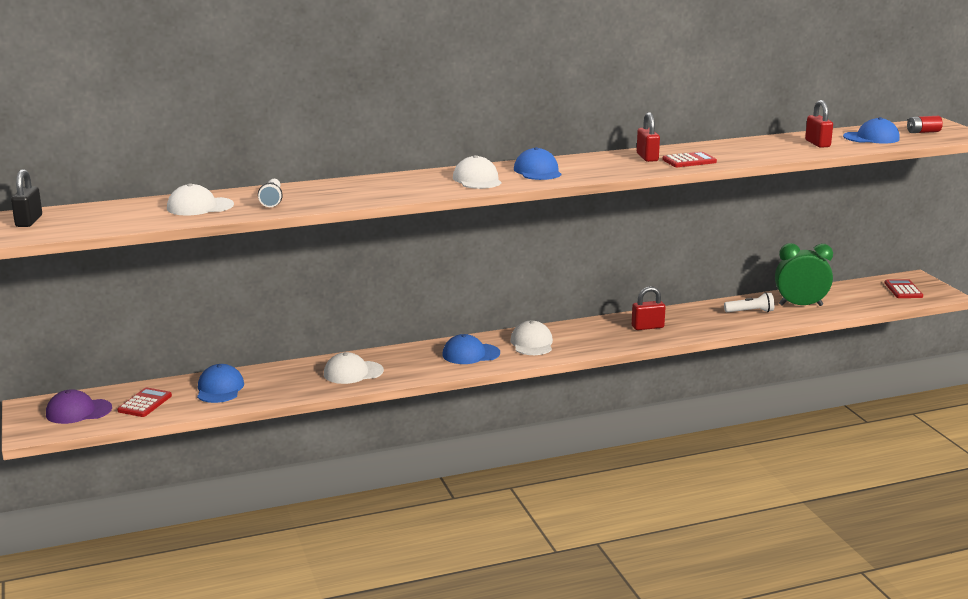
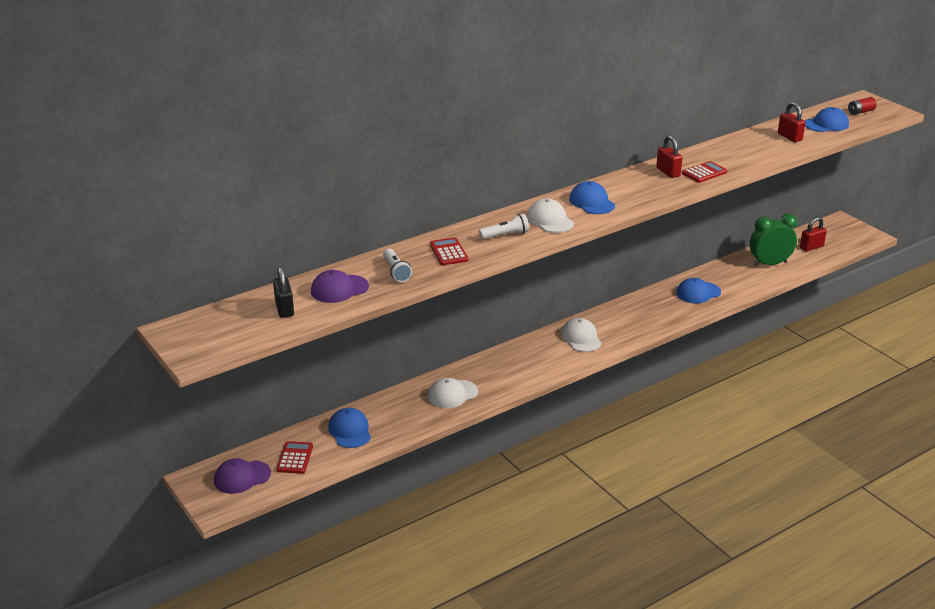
camera: 15 degrees left, 10 degrees up
(29, 221) = (200, 330): black padlock -> black padlock (284, 309)
(200, 207) = (339, 289): white cap -> purple cap
(470, 354) = (538, 358): blue cap -> blue cap (698, 293)
(647, 327) = (663, 306): red padlock -> red padlock (811, 247)
(750, 312) = (734, 277): white flashlight -> white flashlight (505, 235)
(903, 290) = (838, 235): red calculator -> red calculator (449, 252)

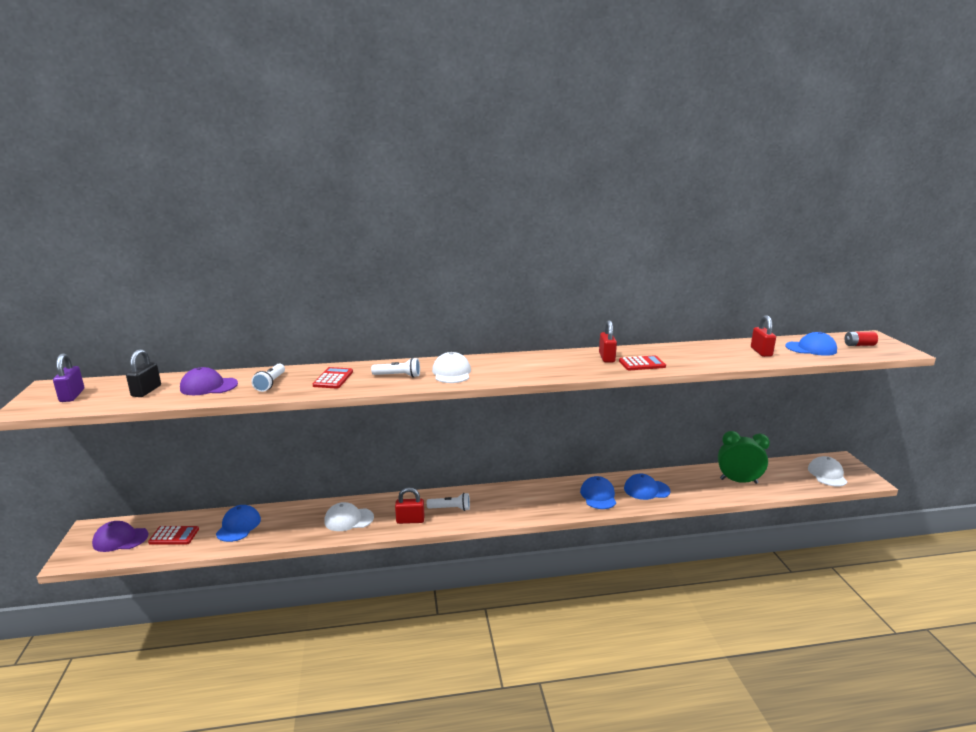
camera: 25 degrees right, 10 degrees down
(215, 332) = (72, 395): none -> purple padlock
(295, 458) = (174, 536): red calculator -> red calculator turned 60 degrees clockwise
(538, 358) = (450, 508): none -> white flashlight
(581, 338) = (503, 502): white cap -> white cap (827, 474)
(591, 202) = (507, 366): blue cap -> blue cap (598, 495)
(811, 247) = (794, 476): red padlock -> red padlock (410, 520)

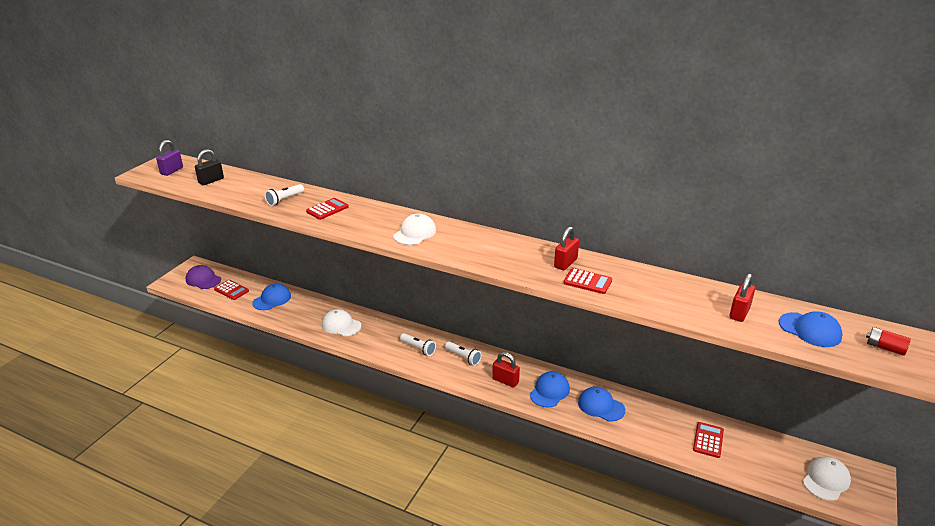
camera: 35 degrees right, 10 degrees up
(208, 386) = (247, 189): purple cap -> none
(398, 376) = (373, 222): white flashlight -> white flashlight (463, 357)
(410, 520) = (380, 345): red padlock -> red padlock (505, 381)
(738, 481) = (708, 440): green clock -> red calculator

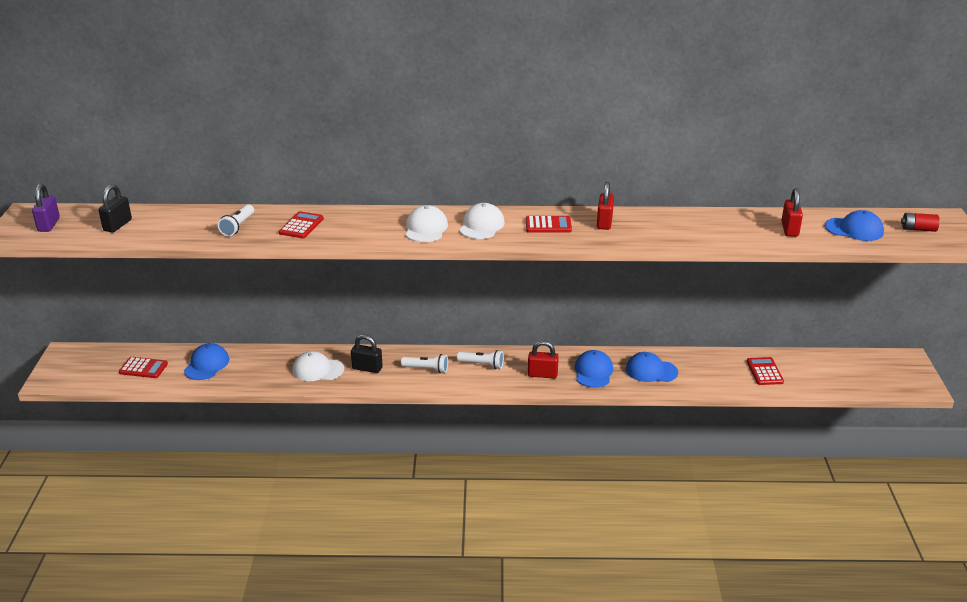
camera: 25 degrees left, 0 degrees up
(203, 279) = (92, 366): purple cap -> none
(376, 334) = (367, 368): none -> black padlock
(587, 282) = (639, 234): red calculator -> red calculator (548, 225)
(826, 480) = (877, 374): white cap -> white cap (481, 225)

